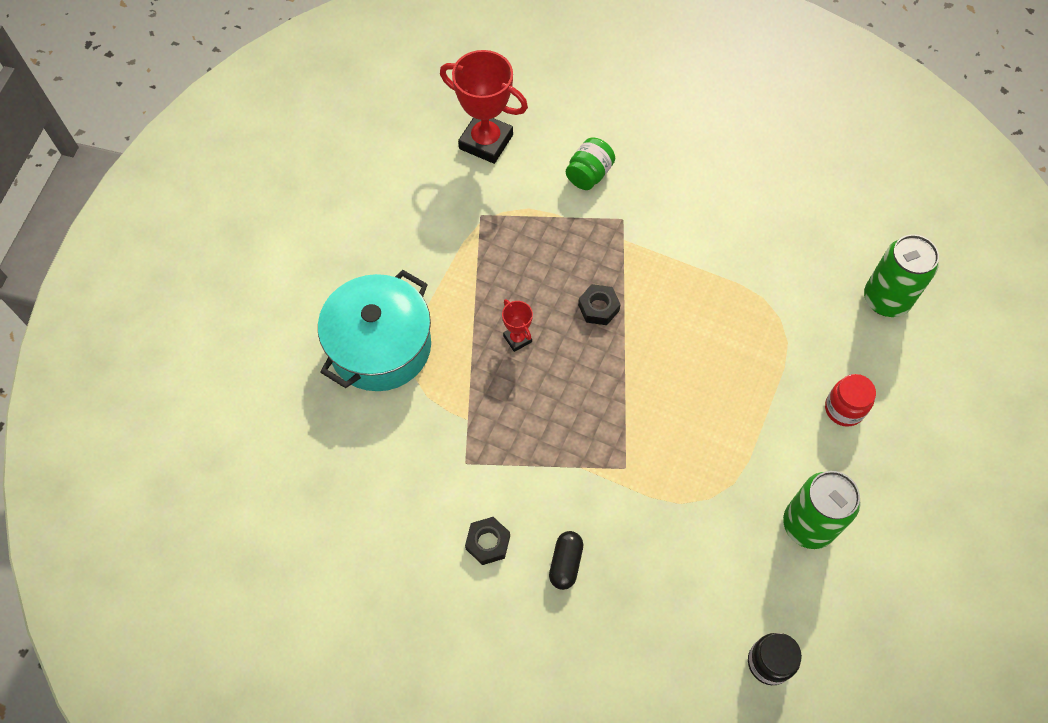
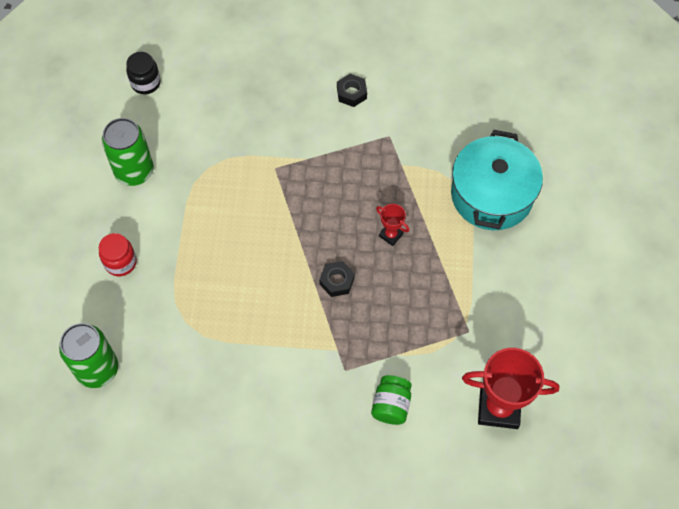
camera: 160 degrees right, 0 degrees up
(565, 563) = (295, 97): black capsule -> none

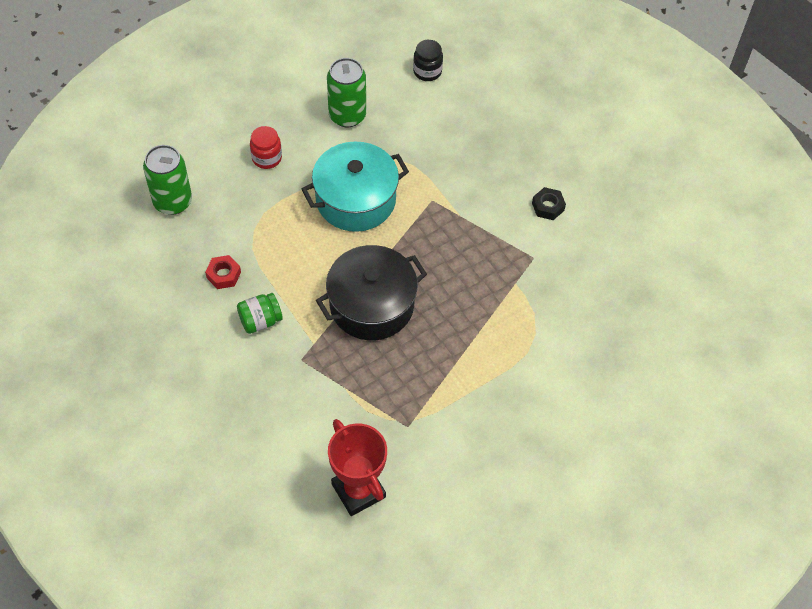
camera: 50 degrees right, 5 degrees down
(211, 376) = (223, 275): none -> red nut
(337, 281) = (371, 305): black nut -> black pot
(391, 235) = (445, 316): red trophy -> none
(391, 405) = (297, 411): green jar -> green jar (260, 321)
(492, 195) = (548, 365): turquoise pot -> turquoise pot (356, 200)

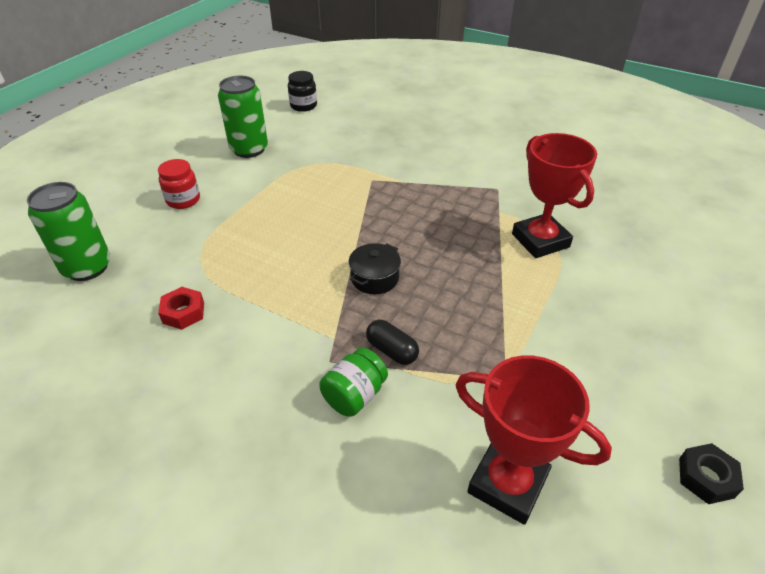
camera: 25 degrees left, 15 degrees down
(260, 321) = (254, 341): green jar -> green jar (354, 395)
(346, 371) = (392, 350): none -> black capsule
(356, 200) = (297, 202): turquoise pot -> none
(371, 305) = (374, 278): black pot -> black pot, size x0.47
(525, 328) = (540, 240): none -> red trophy
(548, 207) = (477, 153): black nut -> black nut (706, 477)

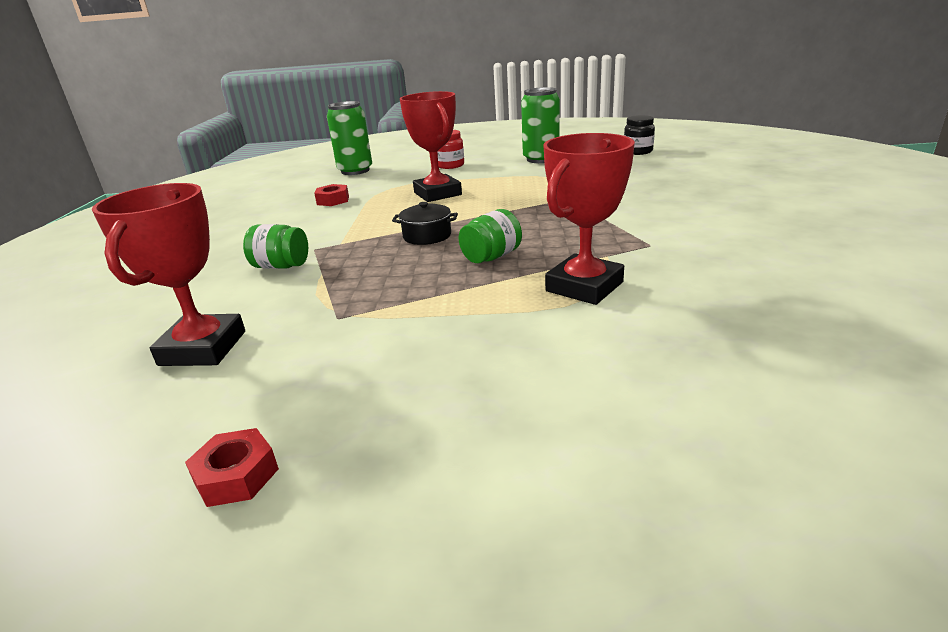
camera: 65 degrees right, 15 degrees down
(265, 237) = (437, 194): none -> red trophy
(392, 350) = (340, 265): black capsule -> none
(455, 260) = (491, 257): none -> green jar
(706, 477) = (236, 476): black nut -> red nut

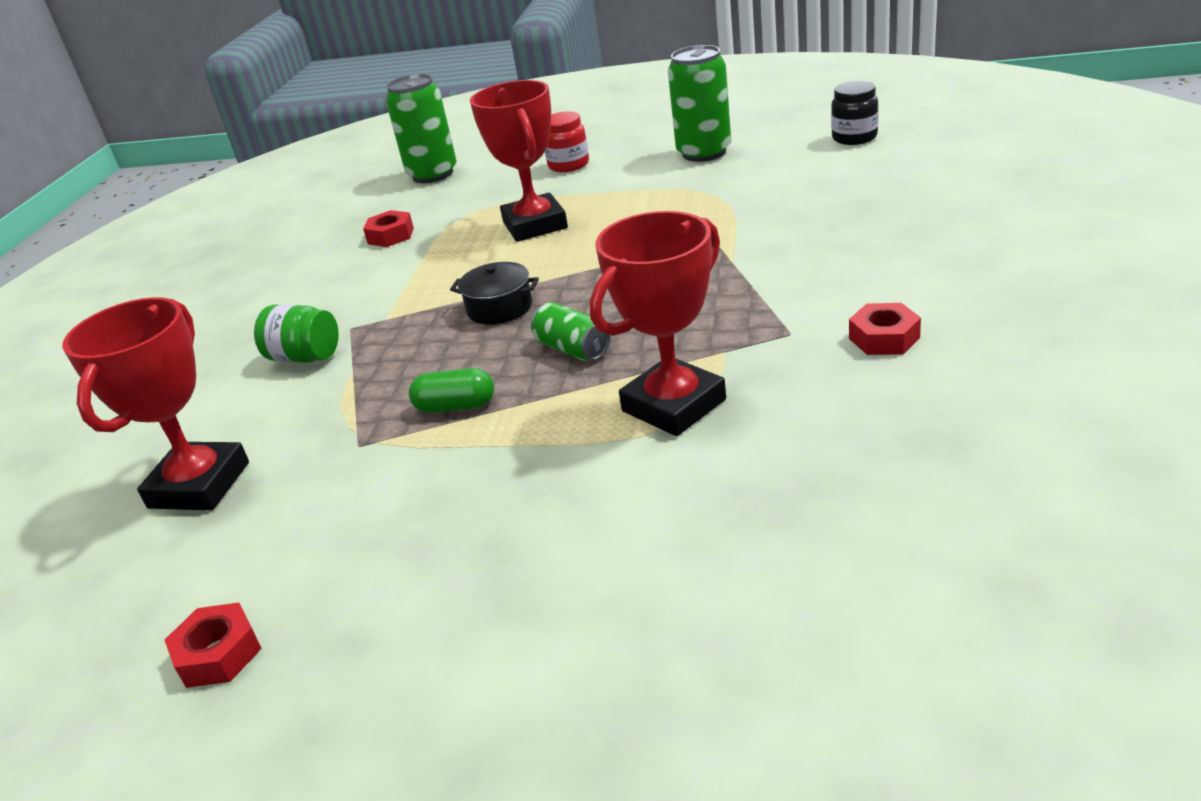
camera: 10 degrees right, 5 degrees up
(411, 292) = (455, 406): none -> green capsule
(491, 257) = (573, 349): green jar -> green can
(720, 246) = (884, 338): none -> red nut

